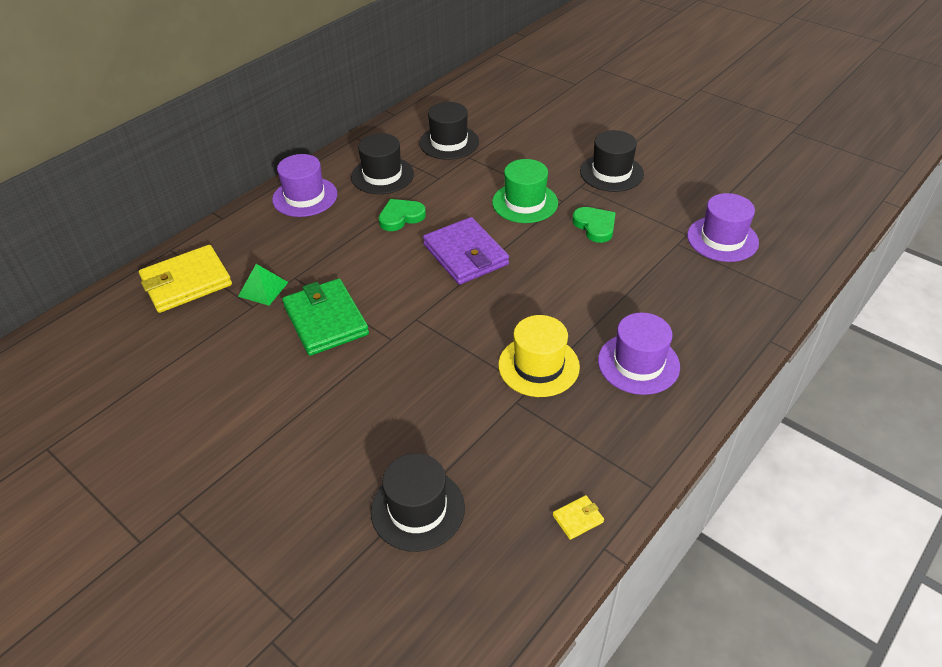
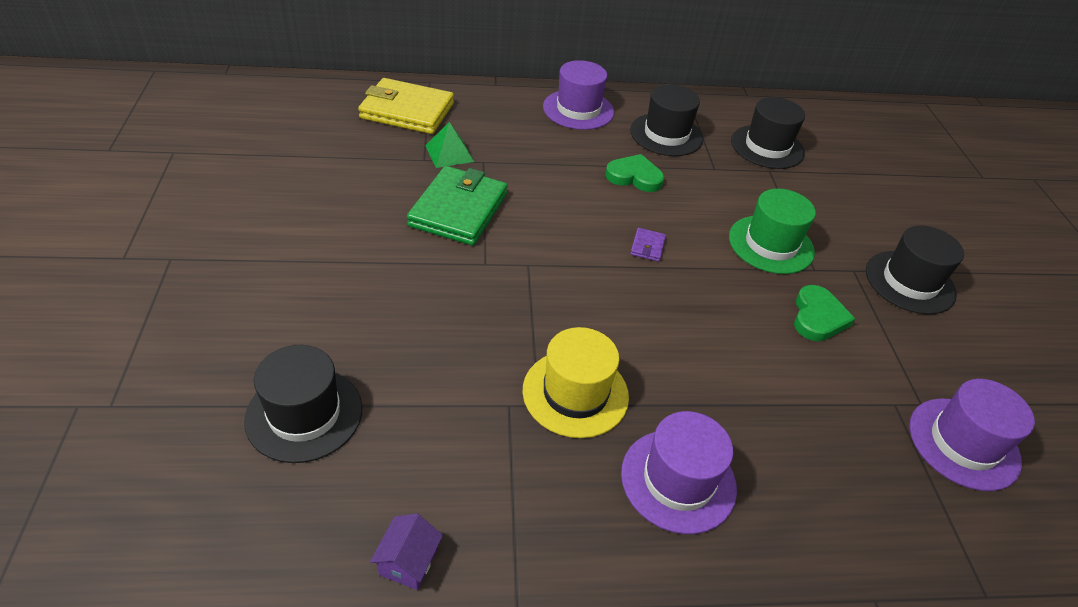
camera: 40 degrees right, 0 degrees up
(465, 255) = (647, 246): purple wallet -> purple wallet, size x0.41
(578, 519) = (408, 562): yellow wallet -> purple house

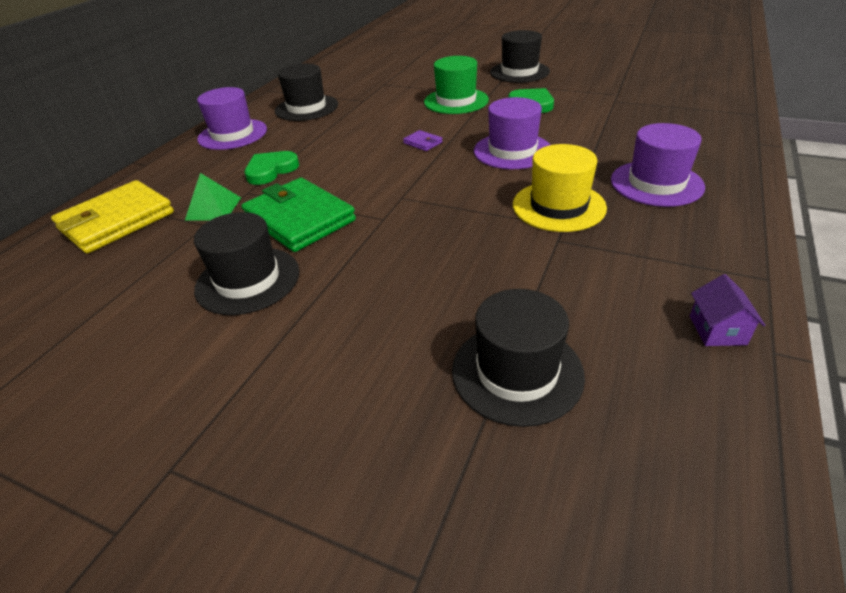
camera: 55 degrees left, 5 degrees down
(408, 562) = (717, 330): purple house -> purple house turned 45 degrees clockwise
(634, 176) = (341, 130): green heart -> green heart (271, 170)
(767, 147) = (359, 79): black hat -> black hat (248, 280)
(963, 443) = (650, 91): purple hat -> purple hat (512, 151)

